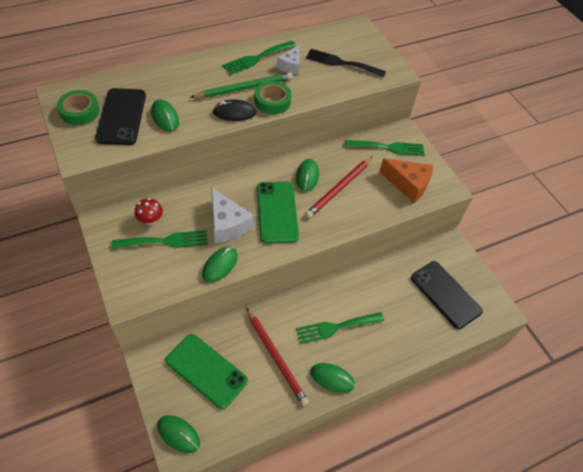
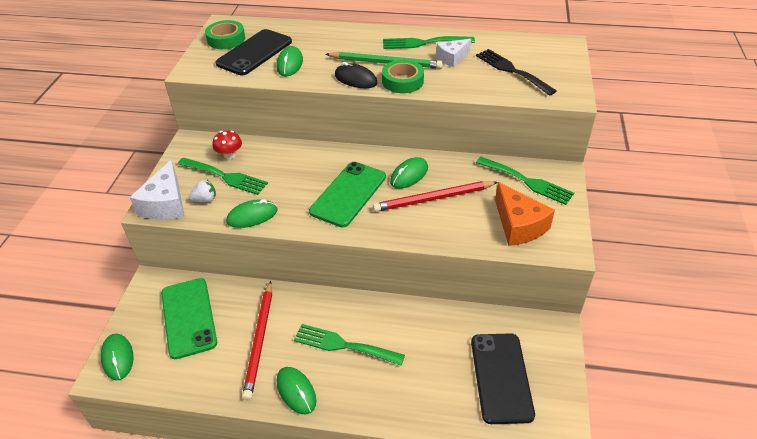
camera: 40 degrees right, 10 degrees down
(167, 269) = (205, 200): none -> white strawberry
(227, 224) = (291, 185): white cheese -> white cheese (165, 204)

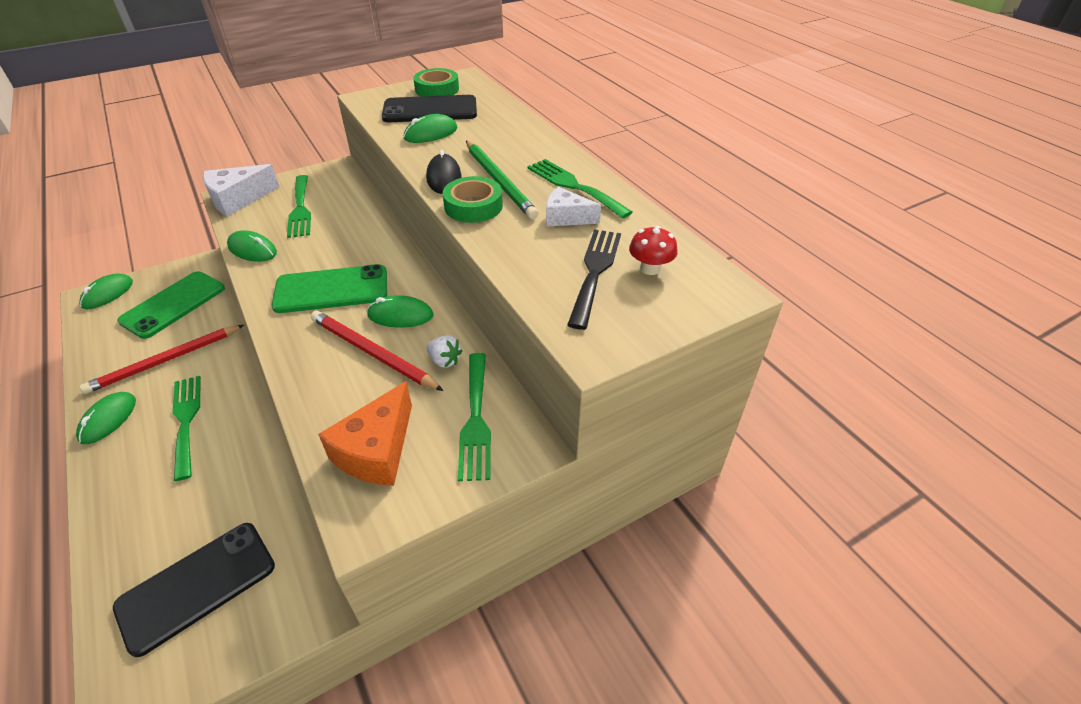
camera: 50 degrees right, 0 degrees up
(205, 200) = (258, 215): white strawberry -> white strawberry (444, 360)
(229, 155) = (334, 196): red mushroom -> red mushroom (650, 268)

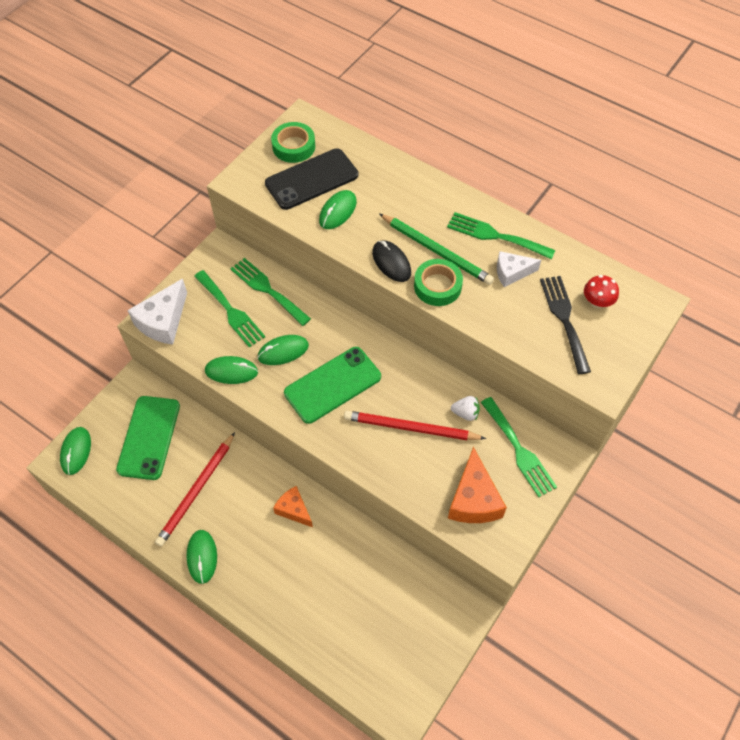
camera: 25 degrees left, 15 degrees up
(186, 420) = (264, 531): green fork -> green fork (267, 289)
(197, 586) = (383, 633): black phone -> none
(232, 413) = (294, 510): none -> orange cheese
(400, 315) = (404, 387): green mouse -> green mouse (283, 351)

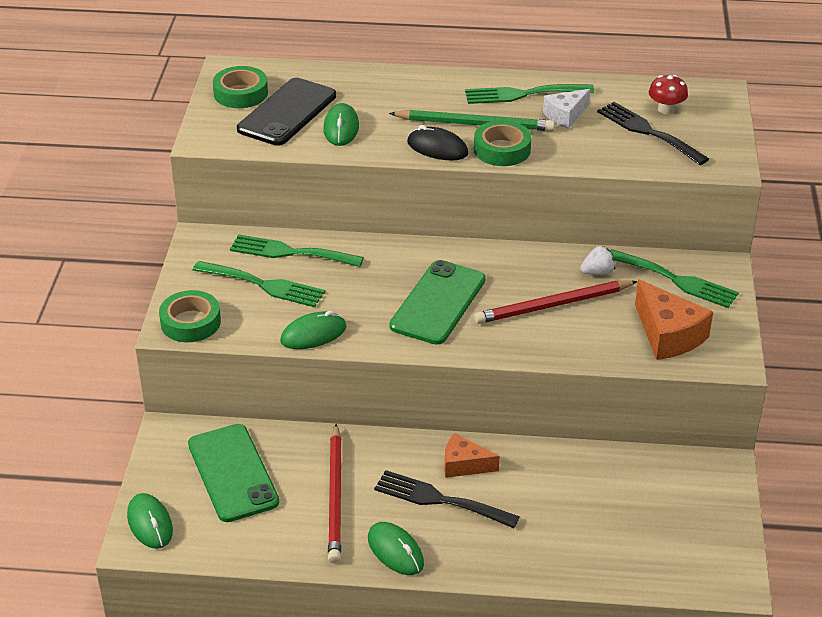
camera: 30 degrees left, 20 degrees down
(163, 321) = (190, 322): white cheese -> green tape
(258, 530) = (439, 499): none -> black fork
(283, 351) = (357, 296): green mouse -> none

